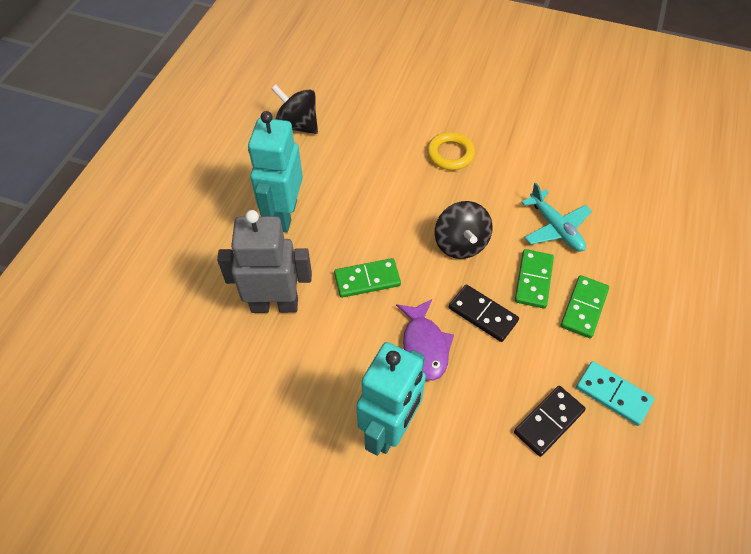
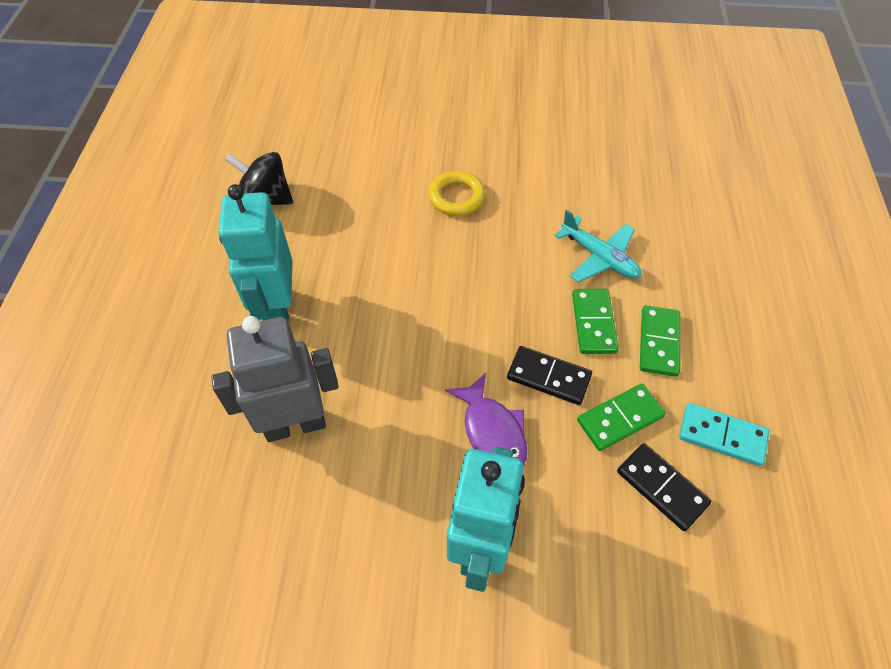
camera: 15 degrees left, 0 degrees up
(367, 279) = (401, 366): green domino -> green domino (620, 418)
(460, 243) = (498, 299): black spinning top -> none
(549, 422) = (662, 487): black domino -> black domino turned 75 degrees counterclockwise

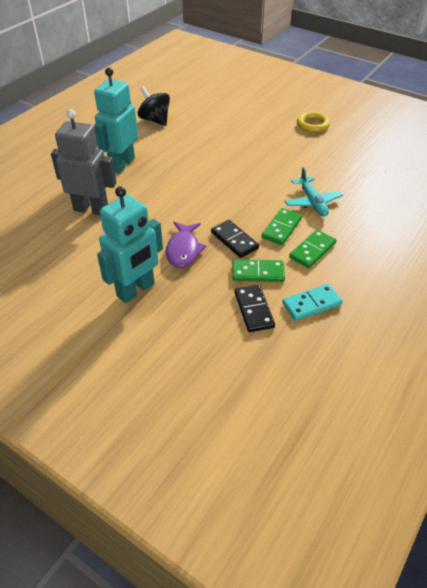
camera: 30 degrees right, 10 degrees down
(456, 197) = (254, 150): yellow ring -> yellow ring (313, 124)
(722, 435) = (311, 304): turquoise domino -> turquoise domino turned 75 degrees counterclockwise

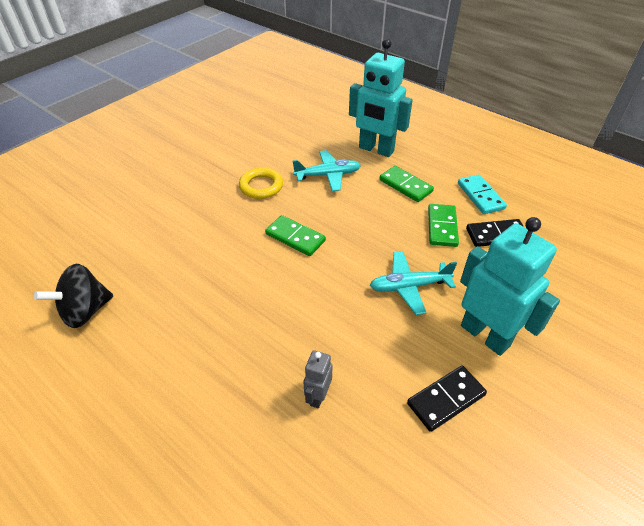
camera: 85 degrees left, 0 degrees up
(91, 209) = (318, 396): grey robot -> grey robot, size x0.46
(122, 164) = (203, 357): turquoise robot -> turquoise robot (376, 150)
(183, 250) = (409, 286): purple fish -> turquoise plane
(234, 240) = (391, 240): black domino -> black domino (446, 399)
(281, 228) = (370, 202): green domino -> green domino (295, 237)
(313, 124) = (176, 155): yellow ring -> yellow ring (261, 186)

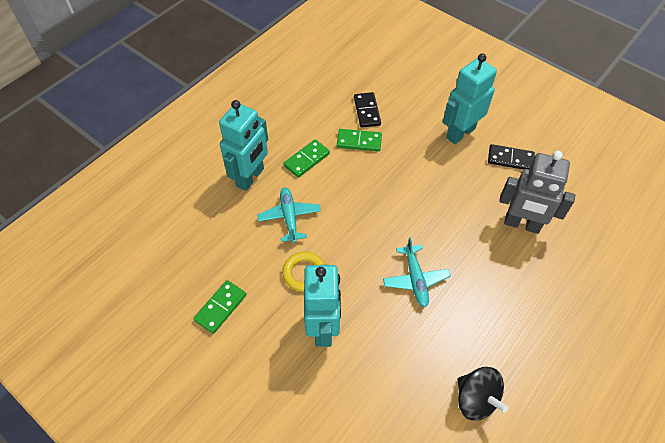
camera: 90 degrees left, 10 degrees up
(200, 199) = (323, 328): none -> turquoise robot
(295, 237) = (375, 242): green domino -> green domino (220, 307)
(318, 396) = (522, 224): grey robot -> grey robot, size x2.15
(409, 286) = (423, 168): turquoise plane -> turquoise plane (415, 279)
(446, 399) = (510, 159): black domino -> black domino turned 45 degrees counterclockwise
(480, 196) = (321, 113): turquoise domino -> none

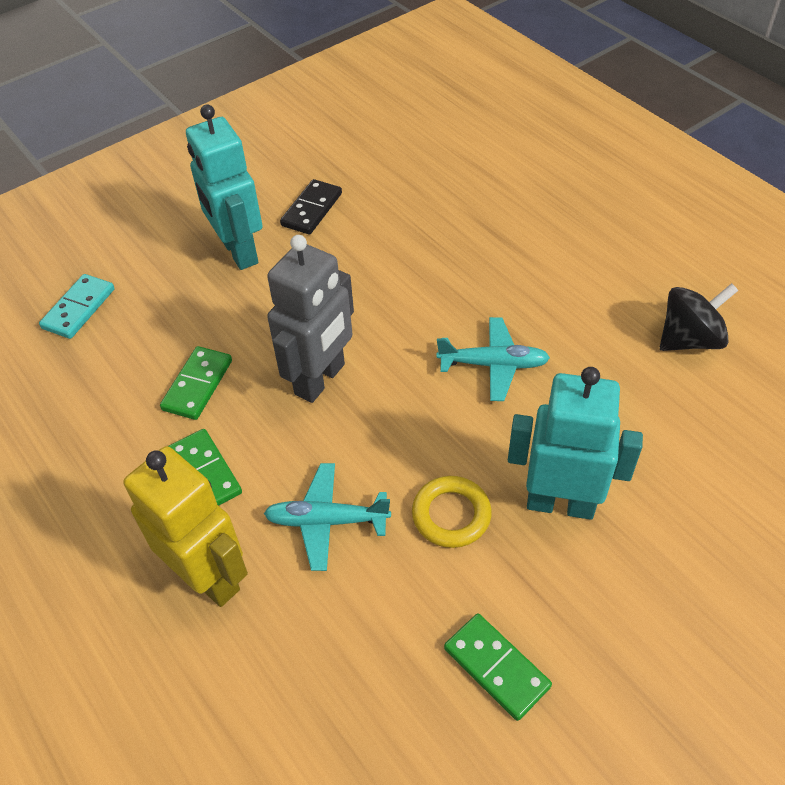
camera: 75 degrees left, 5 degrees down
(250, 177) = (209, 577): turquoise robot -> yellow robot
(367, 111) = (133, 361): black domino -> none
(394, 79) = (78, 308): none -> turquoise domino
(522, 224) = (428, 226): grey robot -> grey robot (320, 379)

